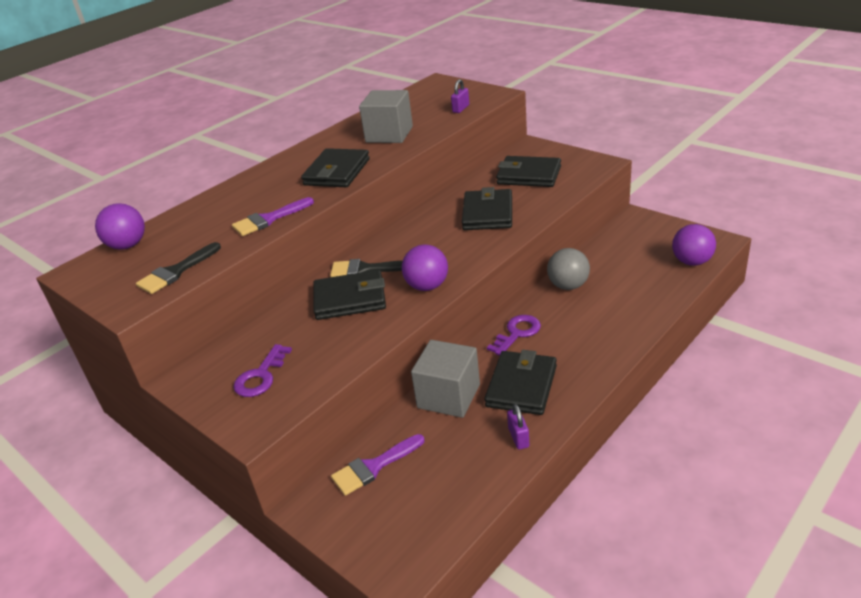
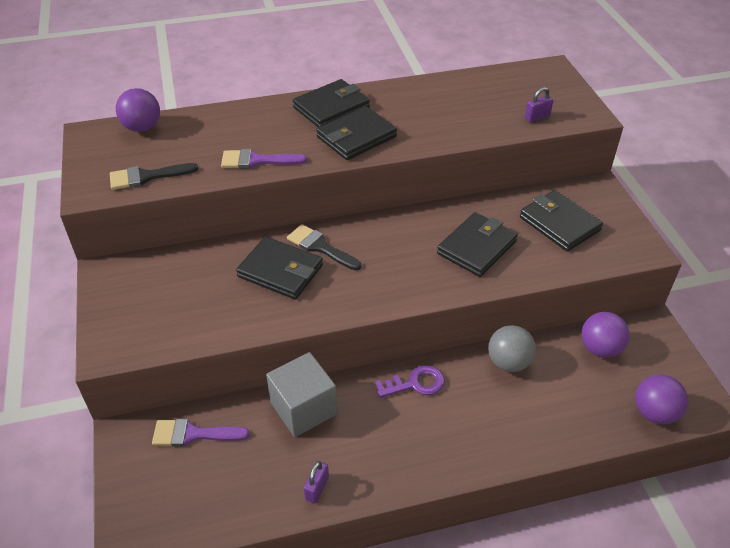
camera: 30 degrees right, 10 degrees up
(261, 376) = (153, 306): purple key -> none
(389, 134) = (442, 115): grey cube -> none
(427, 286) = (349, 297): purple ball -> purple ball (600, 348)
(521, 386) = (367, 440): black wallet -> black wallet (331, 108)

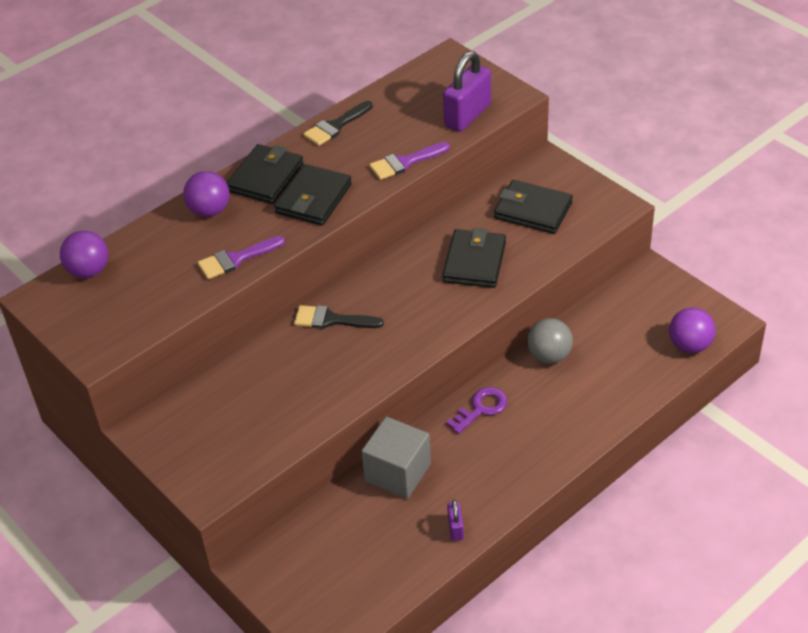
camera: 25 degrees left, 0 degrees up
(147, 177) = (140, 317): black brush -> black brush (336, 126)
(193, 434) = (315, 538): purple brush -> purple brush (405, 162)
(280, 271) = (311, 357): black wallet -> none
(537, 117) = (467, 115): purple padlock -> purple padlock, size x2.11
(600, 348) = (618, 311): purple ball -> purple ball (209, 211)

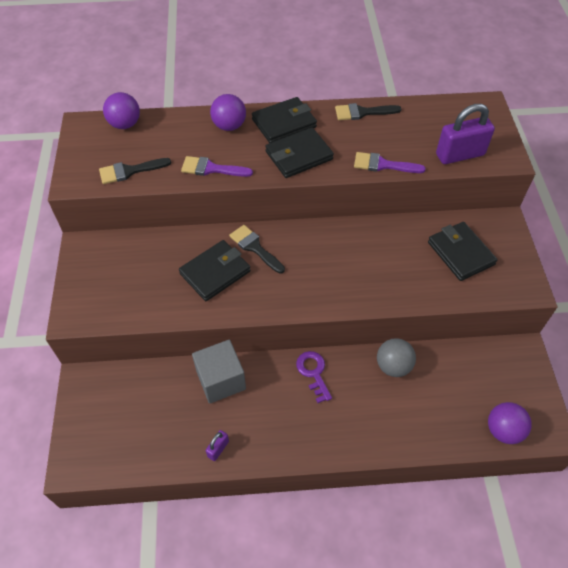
camera: 35 degrees right, 10 degrees up
(149, 310) = (130, 171): none -> black brush
(474, 262) = (384, 266): black wallet -> black wallet (215, 272)
(481, 408) = (313, 373): purple key -> purple key turned 105 degrees counterclockwise

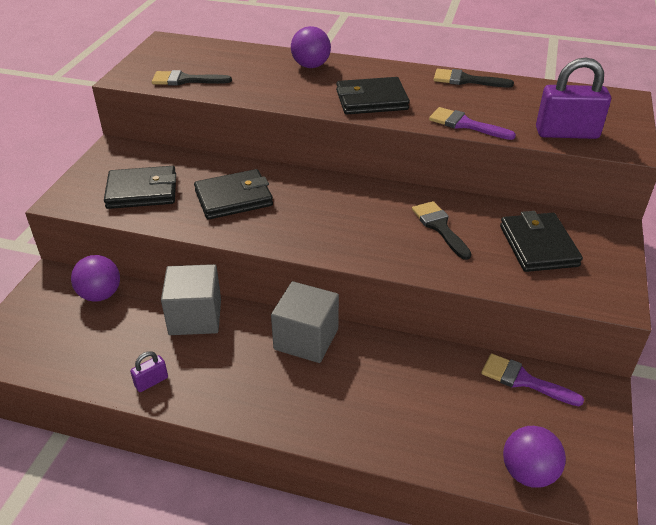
camera: 20 degrees right, 15 degrees down
(125, 124) = (206, 47): purple ball -> purple ball (100, 295)
(211, 169) = (270, 93): purple brush -> purple brush (524, 380)
(255, 247) = (290, 187): black brush -> black brush (440, 227)
(284, 123) = (371, 74): black wallet -> black wallet (142, 191)
(313, 373) = (306, 339): purple key -> grey cube
(393, 366) = (409, 359): grey ball -> none

